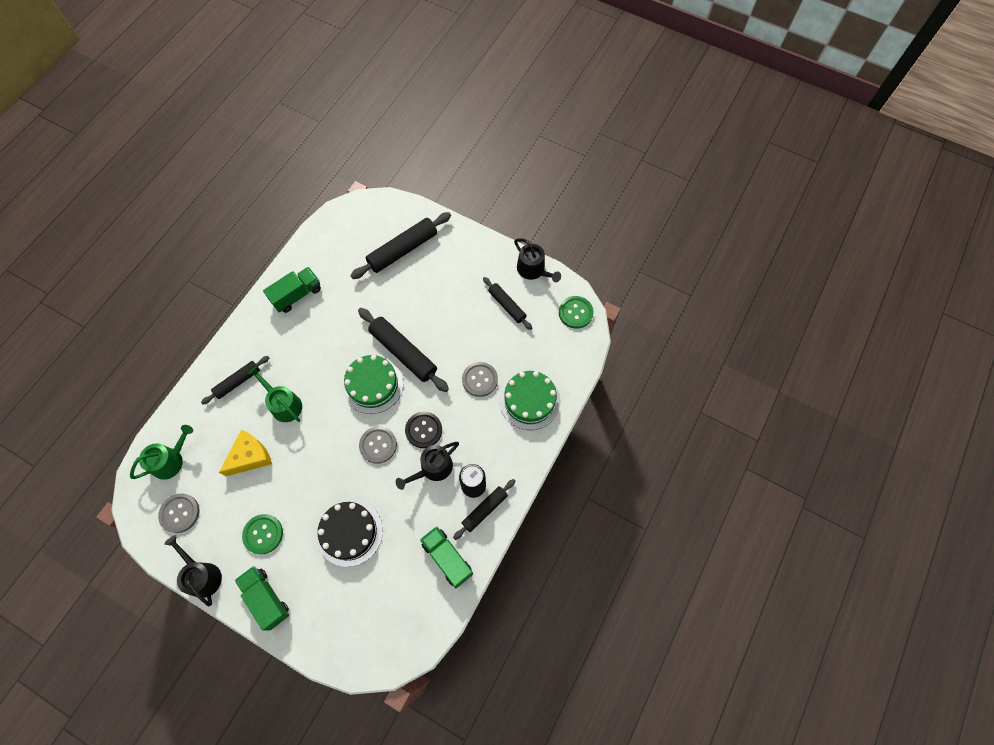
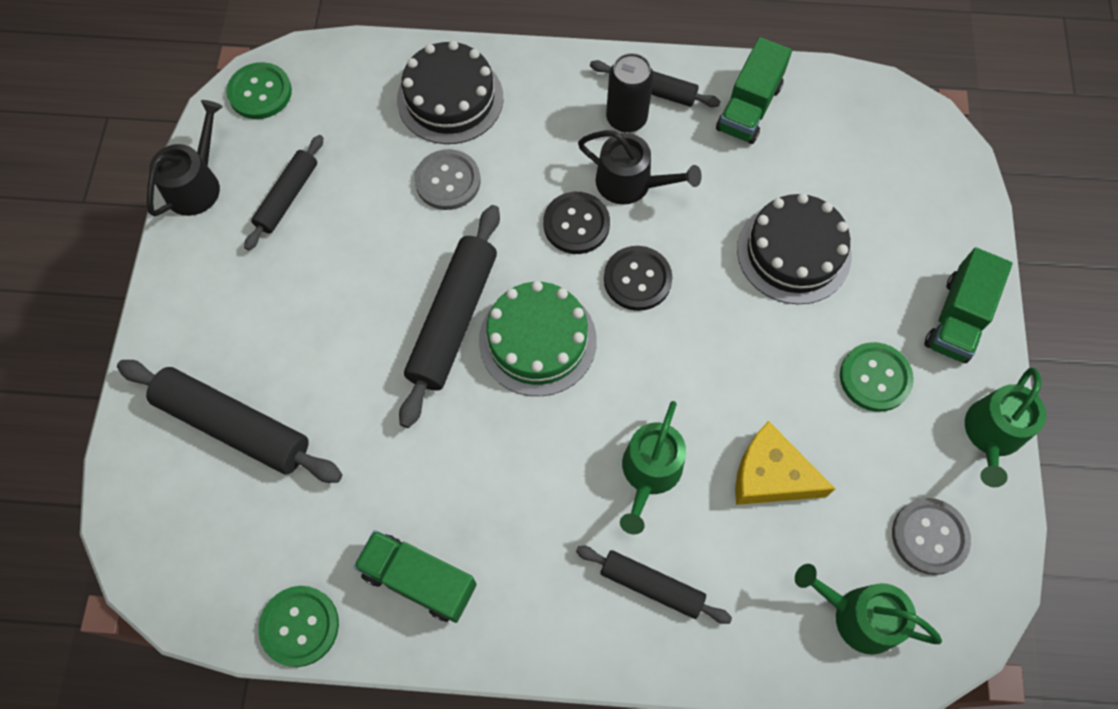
camera: 115 degrees left, 0 degrees up
(202, 575) = (991, 434): black watering can -> green watering can
(306, 248) = (300, 626): none -> green button
(378, 445) = (637, 279): grey button -> black button
(529, 400) = (450, 98): green cake -> black cake

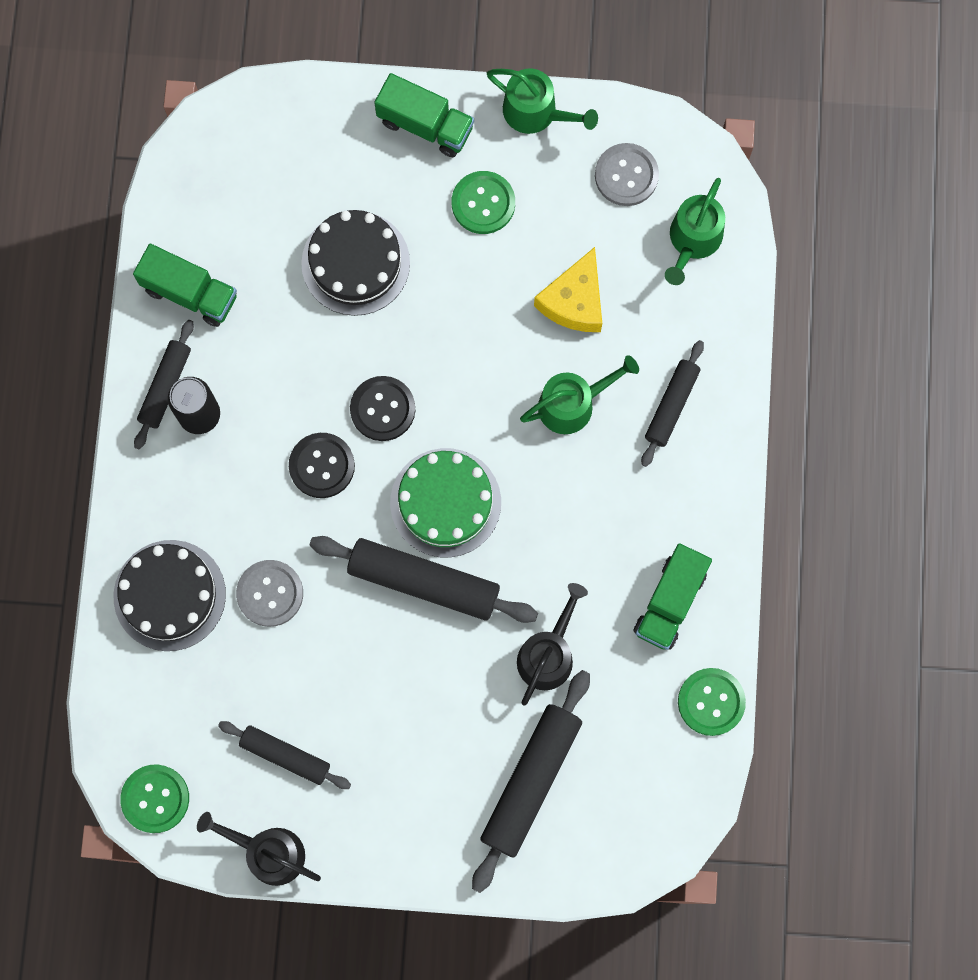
camera: 90 degrees left, 10 degrees up
(630, 183) = (276, 413): black watering can -> black watering can (548, 654)
(649, 472) = (572, 404): green watering can -> green watering can turned 45 degrees counterclockwise

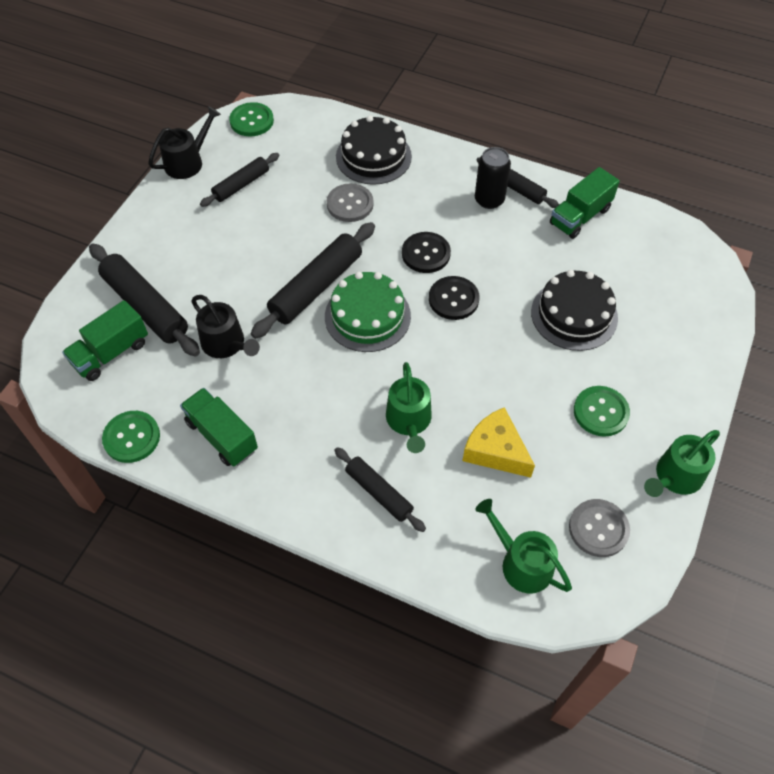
camera: 110 degrees right, 20 degrees down
(425, 125) = (680, 392): green truck -> green truck (111, 353)

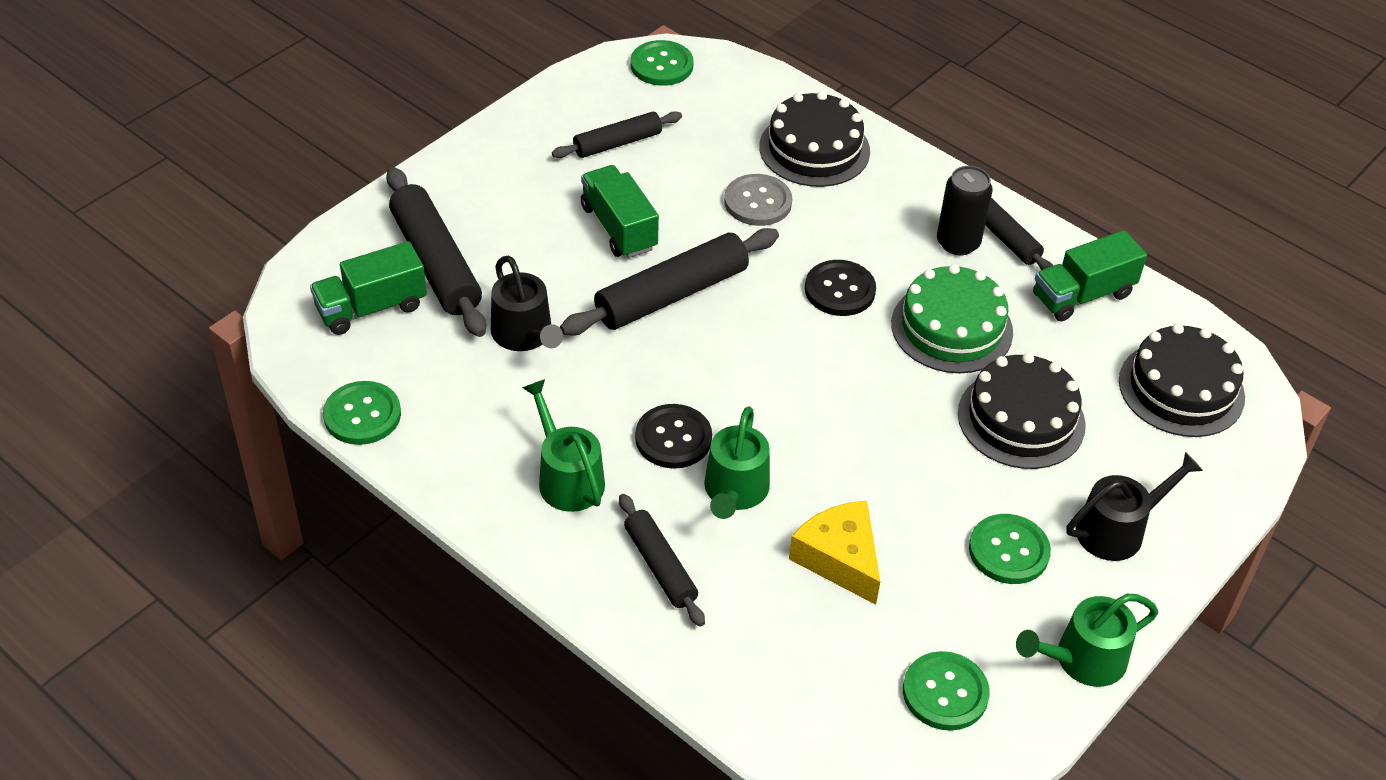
camera: 15 degrees right, 10 degrees down
(187, 162) = (555, 98): black watering can -> black watering can (1117, 530)
(222, 436) = (478, 443): green truck -> green truck (619, 228)
(367, 316) = (728, 348): green cake -> green cake (951, 328)
(453, 299) = (856, 357): black button -> black button (673, 438)
(521, 563) = (821, 704): green watering can -> green watering can (567, 478)
(598, 529) = (945, 693): grey button -> green button
(664, 265) = (1181, 389): none -> black cake

